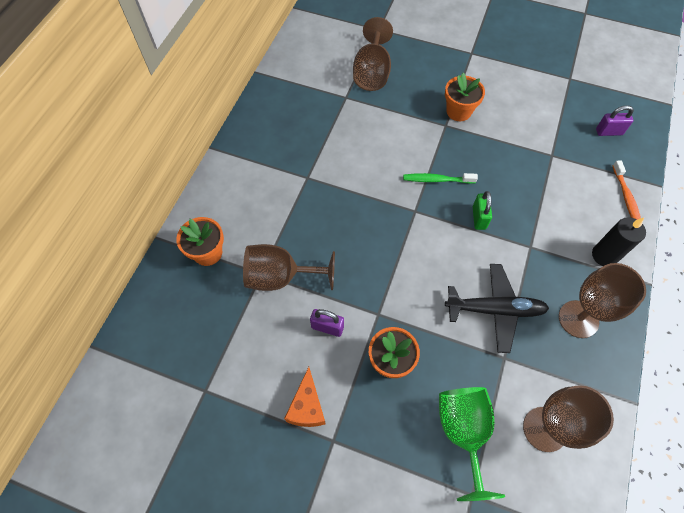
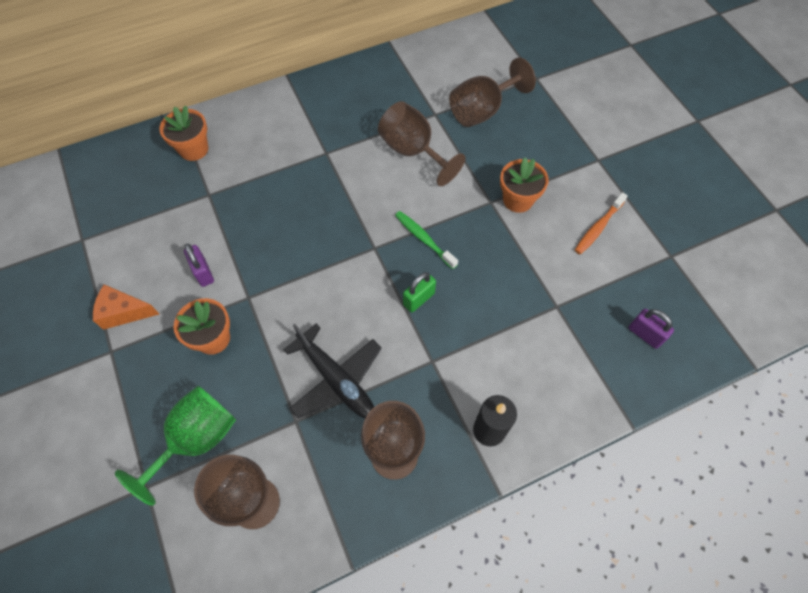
camera: 45 degrees right, 0 degrees up
(281, 277) = (218, 209): brown goblet -> brown goblet (413, 151)
(307, 406) = (124, 312): orange cheese -> orange cheese turned 45 degrees clockwise
(626, 198) = (580, 404): orange toothbrush -> orange toothbrush (598, 227)

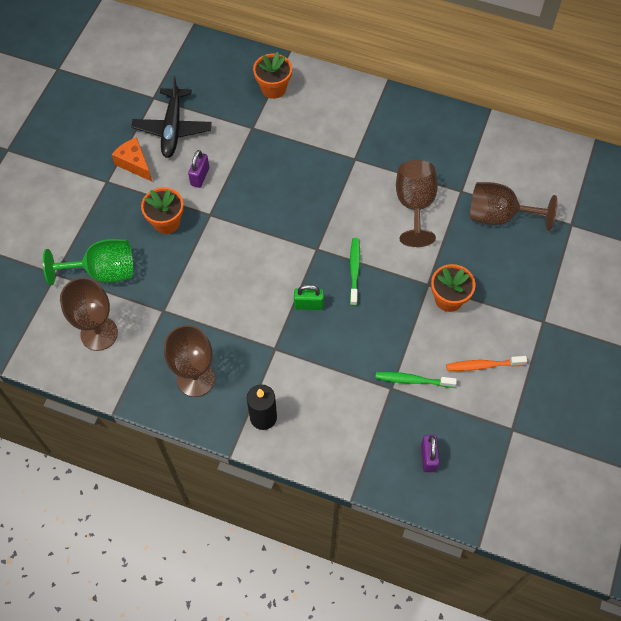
camera: 45 degrees right, 0 degrees up
(336, 380) = (209, 308): black plane -> black plane (172, 129)
(564, 285) = (412, 380): none -> green toothbrush

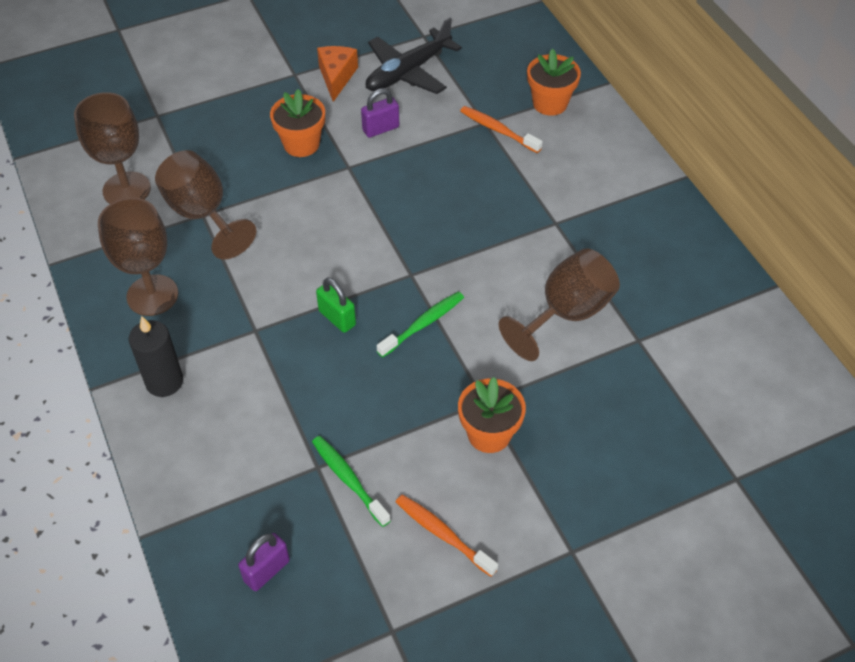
camera: 45 degrees right, 10 degrees down
(103, 272) = (195, 143): green goblet -> none
(264, 127) = (498, 130): none -> orange toothbrush
(499, 216) = (653, 399): brown goblet -> brown goblet (203, 215)

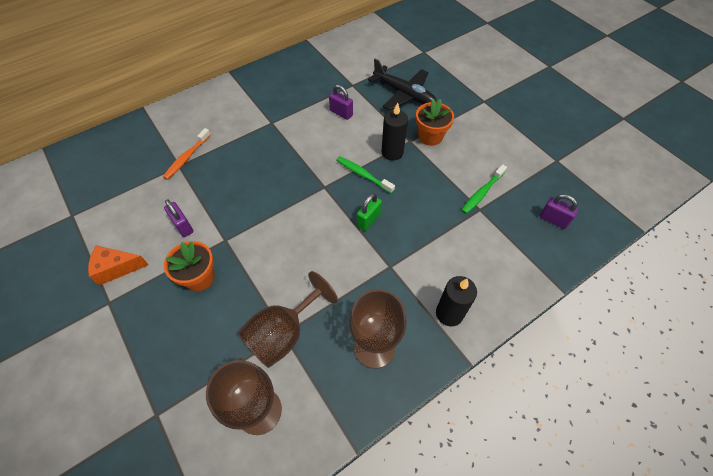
camera: 100 degrees left, 5 degrees up
(408, 72) = (117, 219): black plane -> black plane (404, 94)
(443, 534) = (496, 148): orange toothbrush -> none
(462, 370) = (392, 152): none -> black candle
(550, 103) = (161, 133): orange flower pot -> none
(566, 314) = (341, 113): brown goblet -> purple padlock

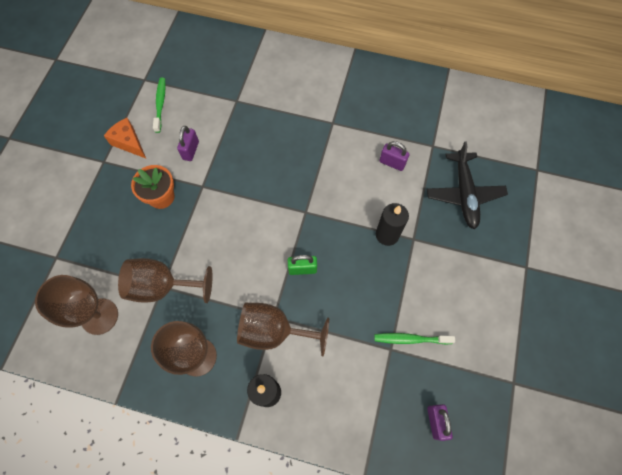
camera: 50 degrees right, 10 degrees up
(187, 157) = (247, 99): orange toothbrush -> none
(341, 113) = (392, 163): purple padlock -> purple padlock turned 60 degrees counterclockwise
(363, 175) = (343, 230): green toothbrush -> green toothbrush (160, 104)
(402, 274) = (274, 331): none -> brown goblet
(430, 136) = (434, 252): orange flower pot -> none

